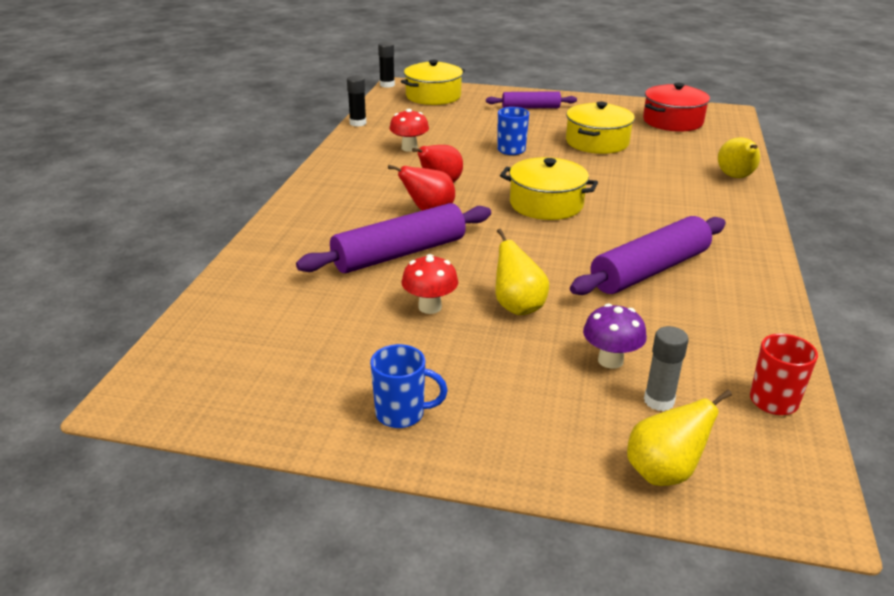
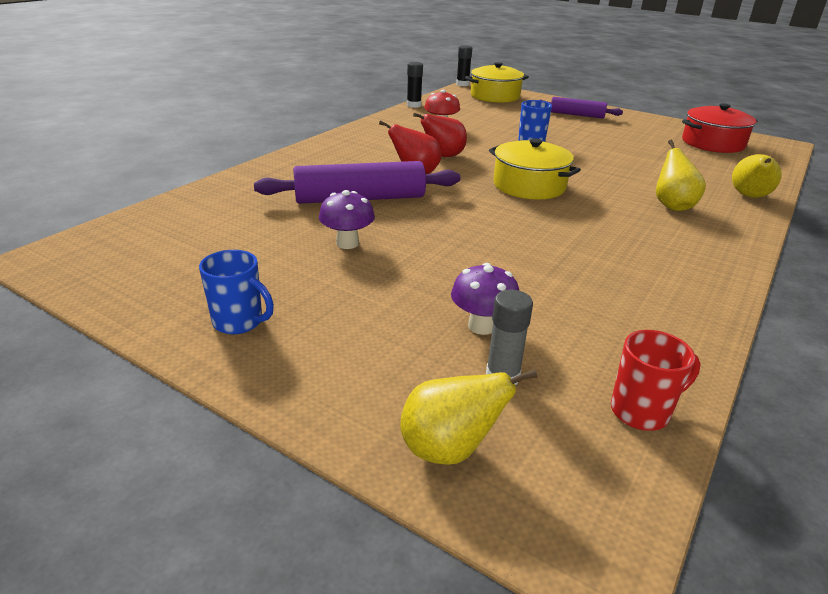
camera: 20 degrees right, 0 degrees up
(430, 307) = (347, 243): red mushroom -> purple mushroom
(517, 307) = (429, 260): yellow pear -> yellow pear (672, 206)
(597, 142) = (620, 148): yellow pot -> none
(649, 270) = (590, 257): purple rolling pin -> none

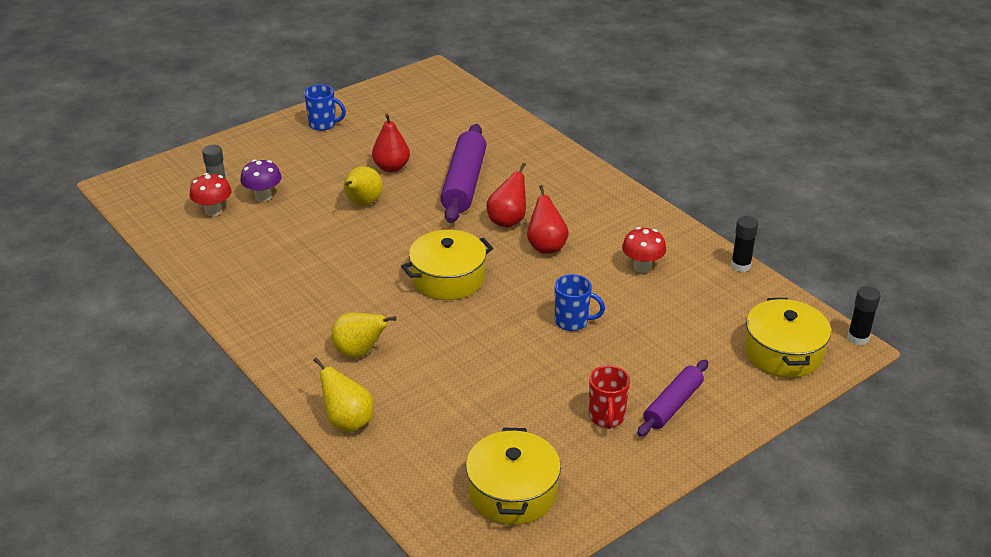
camera: 110 degrees right, 5 degrees up
(239, 322) = (323, 124): blue mug -> blue mug turned 120 degrees counterclockwise
(347, 243) = (391, 167): purple mushroom -> red pear
(449, 449) = (188, 166): yellow pear -> yellow pear (362, 203)
(556, 364) = (213, 211): none -> red mushroom
(641, 411) = (162, 225): red mug -> red mug (606, 417)
(712, 143) = (512, 492): red pot -> yellow pot

